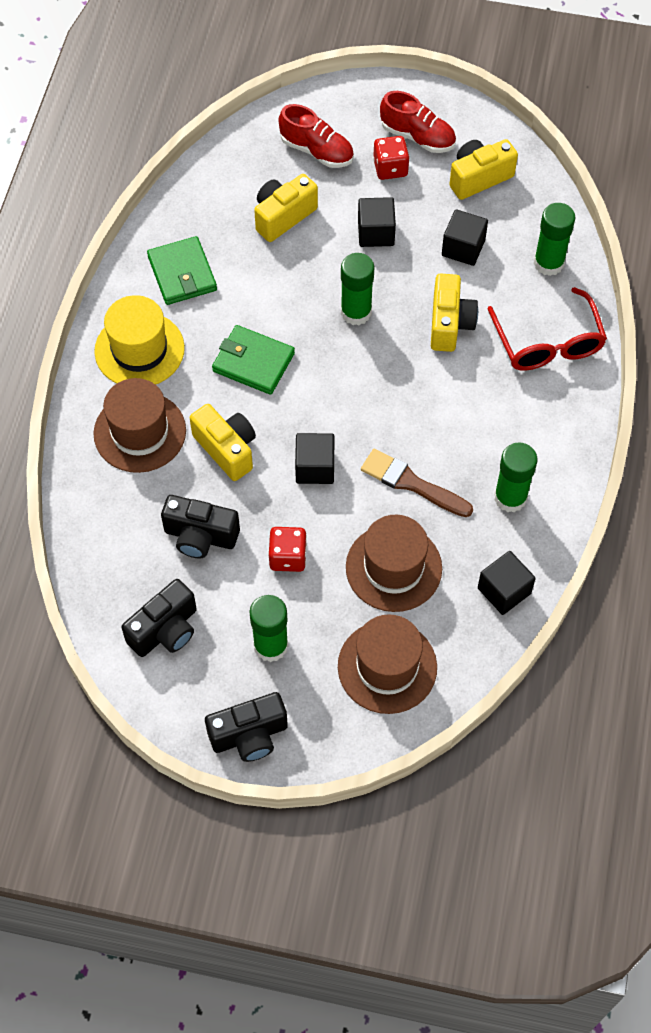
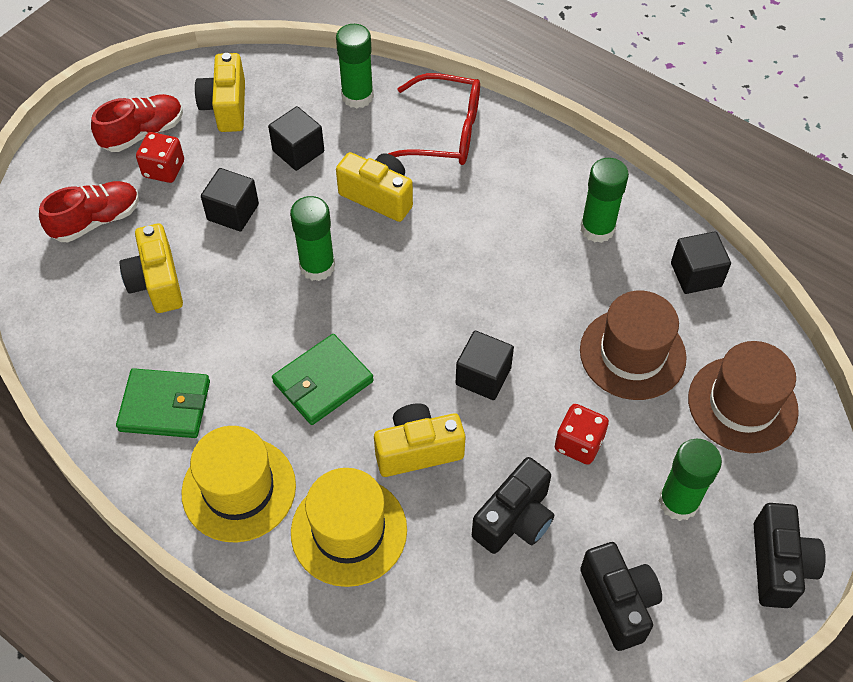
camera: 65 degrees left, 5 degrees down
(140, 432) = (349, 531): brown hat -> yellow hat
(411, 483) = (543, 300): brown brush -> none

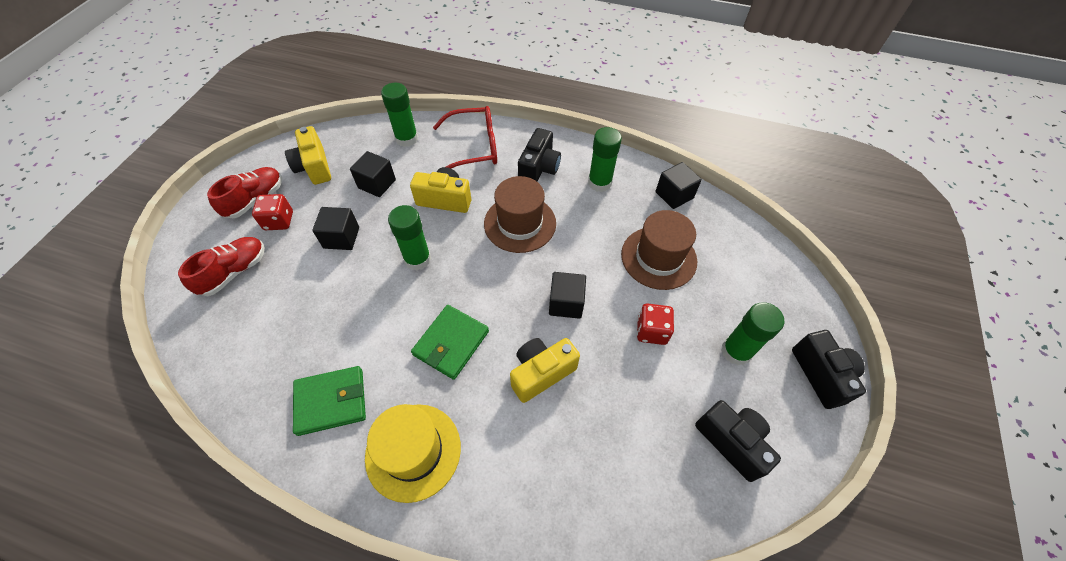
camera: 20 degrees left, 0 degrees up
(157, 282) = (297, 305): yellow camera -> none
(349, 531) = (513, 456): yellow hat -> none
(515, 519) = (632, 403): black camera -> black camera (539, 169)
(742, 404) = (743, 270): brown hat -> brown hat (520, 223)

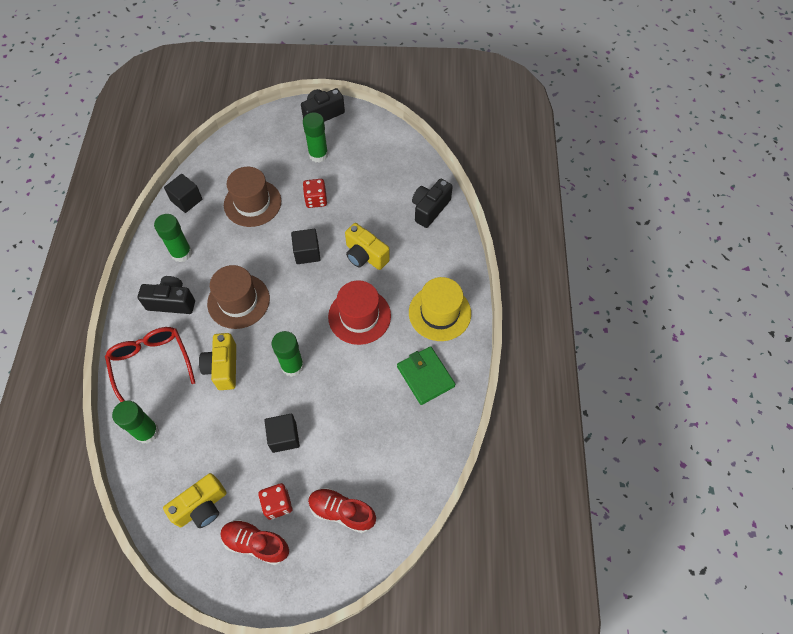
camera: 105 degrees left, 5 degrees up
(377, 184) = (214, 434): black cube -> none
(451, 343) = (359, 316): green wallet -> red hat
(731, 442) = (378, 154): black camera -> black camera (430, 209)

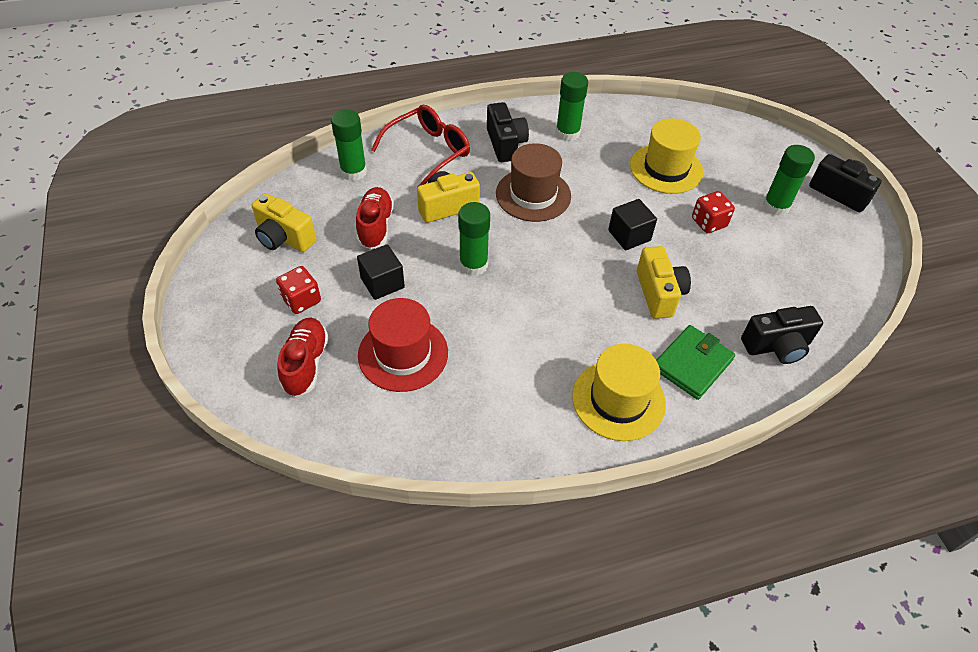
camera: 70 degrees right, 10 degrees down
(186, 200) = (634, 117): black cube -> none
(252, 203) = (666, 168): brown hat -> yellow hat
(256, 543) = (253, 294): red shoe -> red shoe (375, 226)
(359, 316) = (569, 311): red hat -> red hat (403, 354)
(365, 256) = (659, 293): yellow camera -> yellow camera turned 150 degrees clockwise
(425, 376) = (515, 407): green wallet -> green wallet (692, 364)
(430, 209) = (777, 346): black camera -> black camera turned 150 degrees clockwise

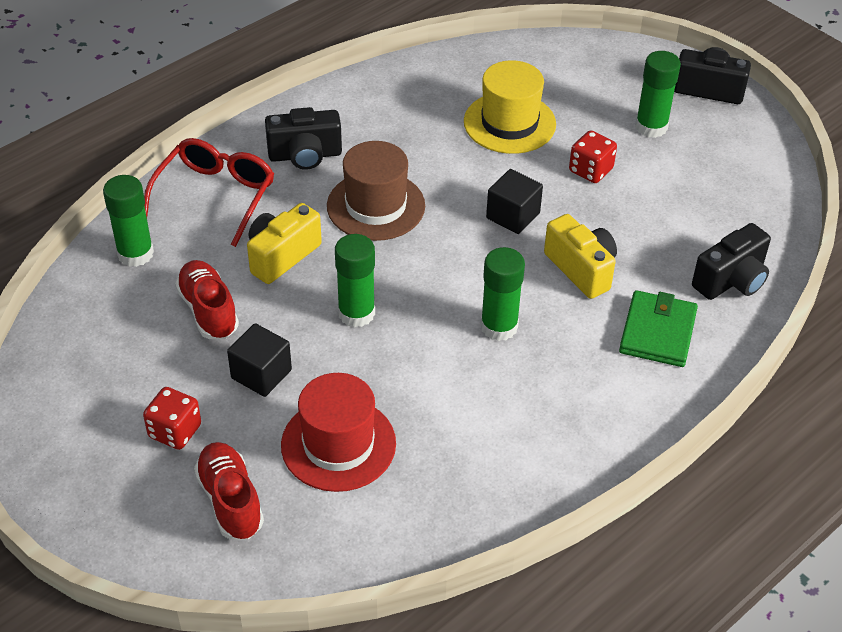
camera: 25 degrees left, 5 degrees down
(284, 238) = (101, 366): yellow camera -> none
(505, 144) = (305, 155): black camera -> black camera turned 120 degrees clockwise
(567, 133) = (371, 117): green glue stick -> green glue stick (499, 326)
(618, 400) = (603, 399): yellow hat -> none

